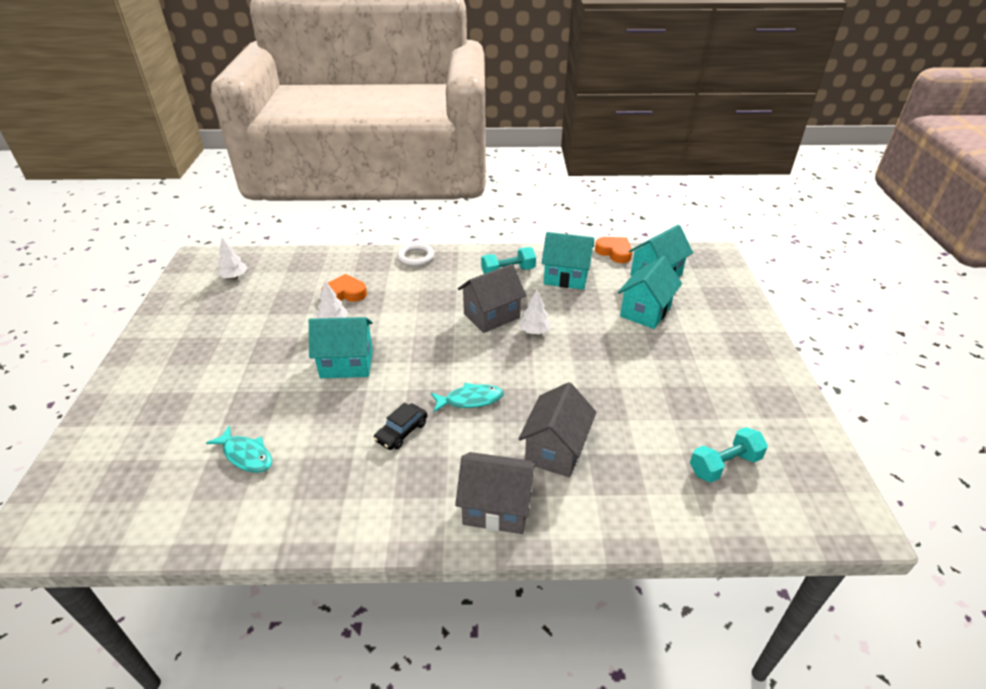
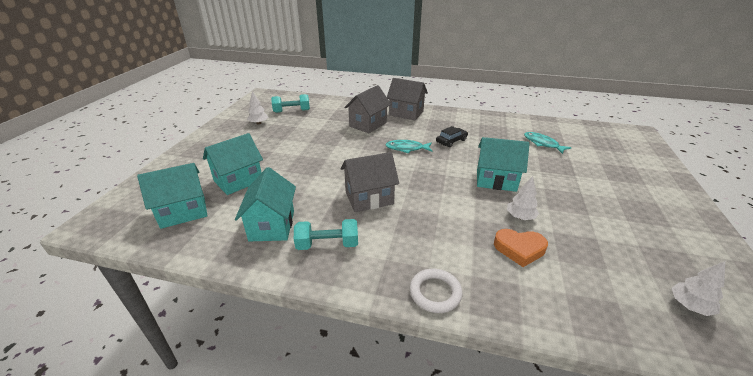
camera: 165 degrees left, 5 degrees down
(534, 331) = (340, 180): white tree -> white tree (258, 123)
(566, 277) = (272, 225): turquoise house -> turquoise house turned 60 degrees clockwise
(614, 252) = (186, 249): orange heart -> none

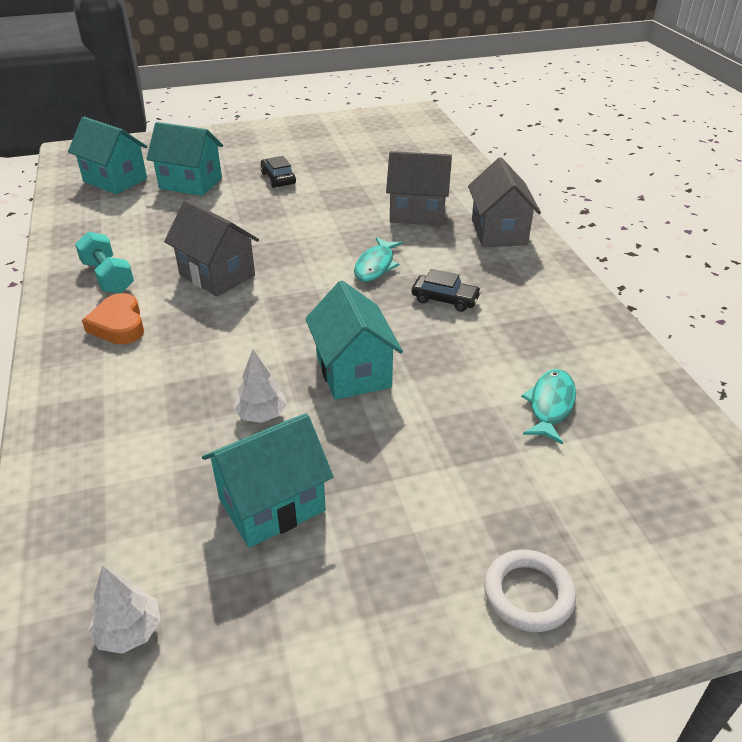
camera: 60 degrees right, 5 degrees up
(258, 123) = (332, 142): white tree -> none
(272, 225) = (122, 233): turquoise house -> turquoise house (272, 505)
(278, 149) = (278, 178): none -> black car
(292, 111) = (391, 148): turquoise dumbbell -> none
(406, 148) = (375, 266): turquoise fish -> turquoise fish turned 135 degrees counterclockwise
(435, 293) = (59, 372): white ring -> white ring (528, 594)
(519, 249) = (178, 426): orange heart -> orange heart (118, 325)

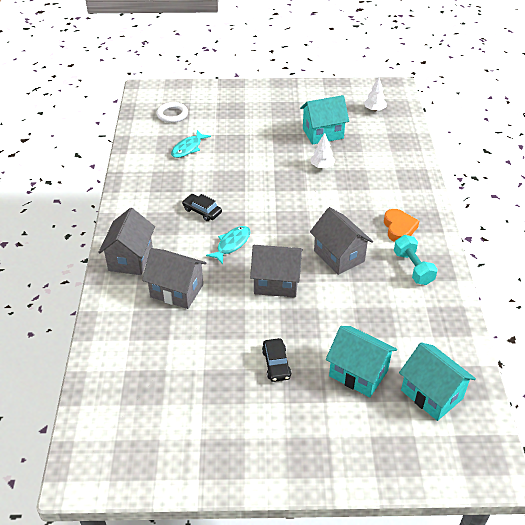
camera: 165 degrees left, 5 degrees up
(298, 236) = (276, 283): none -> grey house
(353, 371) = (272, 178): turquoise house -> none
(528, 594) = (242, 97): white ring -> white ring (172, 114)

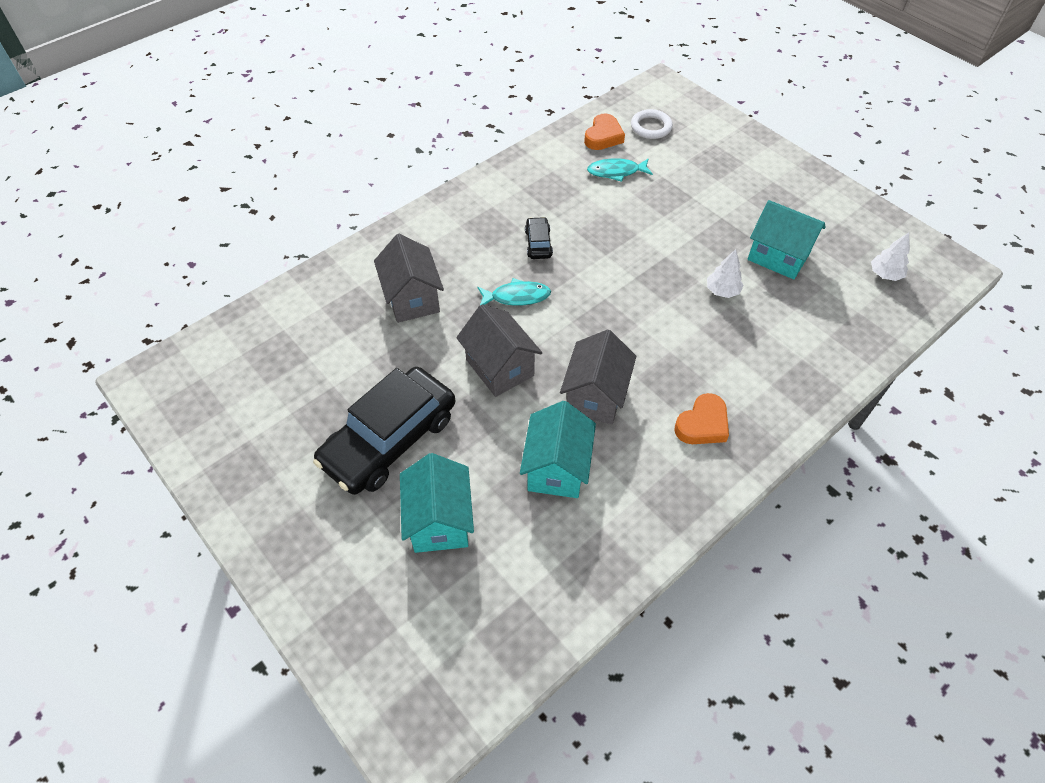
camera: 50 degrees right, 10 degrees up
(130, 259) = (420, 238): grey house -> none
(154, 135) = (603, 136): none -> orange heart
(276, 364) = (389, 439): black car -> black car, size x2.30
(413, 268) = (651, 478): turquoise dumbbell -> none
(431, 394) = (470, 613): turquoise house -> turquoise house (557, 468)

